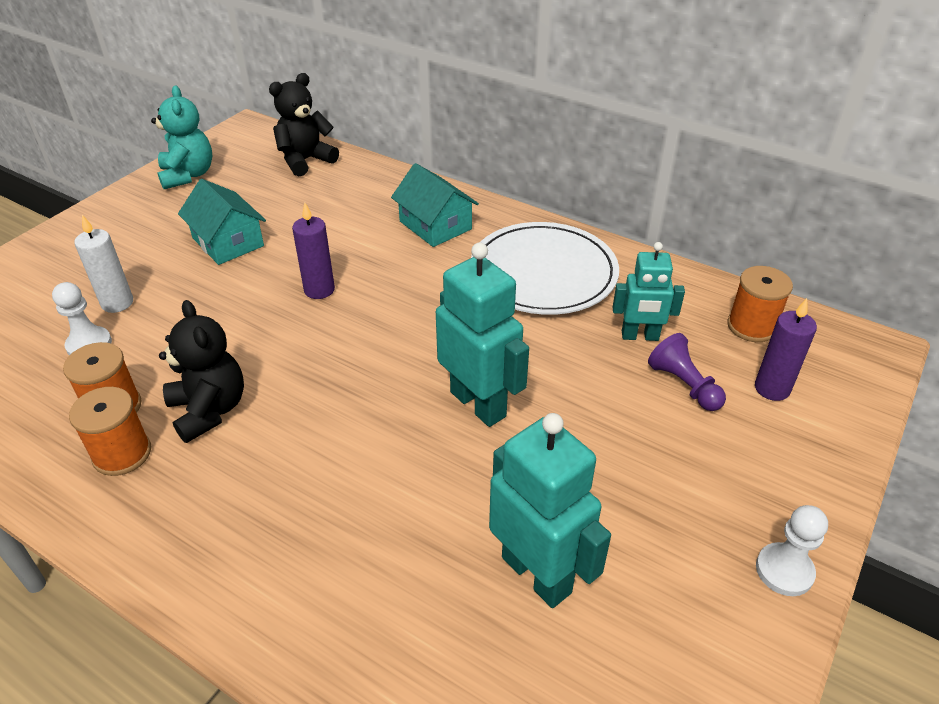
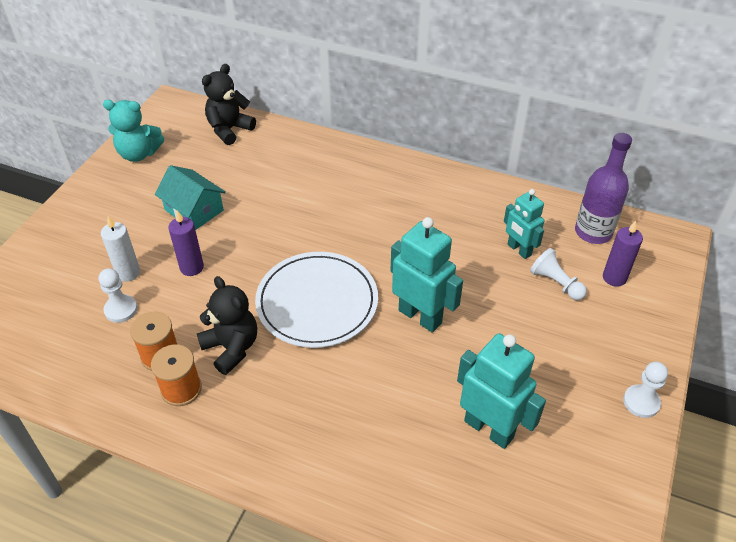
camera: 10 degrees left, 5 degrees up
(188, 175) = (139, 154): turquoise teddy bear -> turquoise teddy bear turned 120 degrees clockwise
(319, 290) = (278, 242): purple candle -> purple candle (192, 267)
(435, 225) = (349, 176): turquoise house -> none
(543, 273) = (439, 207): white plate -> white plate (317, 302)
(640, 336) = (519, 250): turquoise robot -> turquoise robot turned 60 degrees clockwise
(684, 385) = (556, 283): purple pawn -> white pawn
(751, 326) = (593, 232): orange spool -> purple bottle

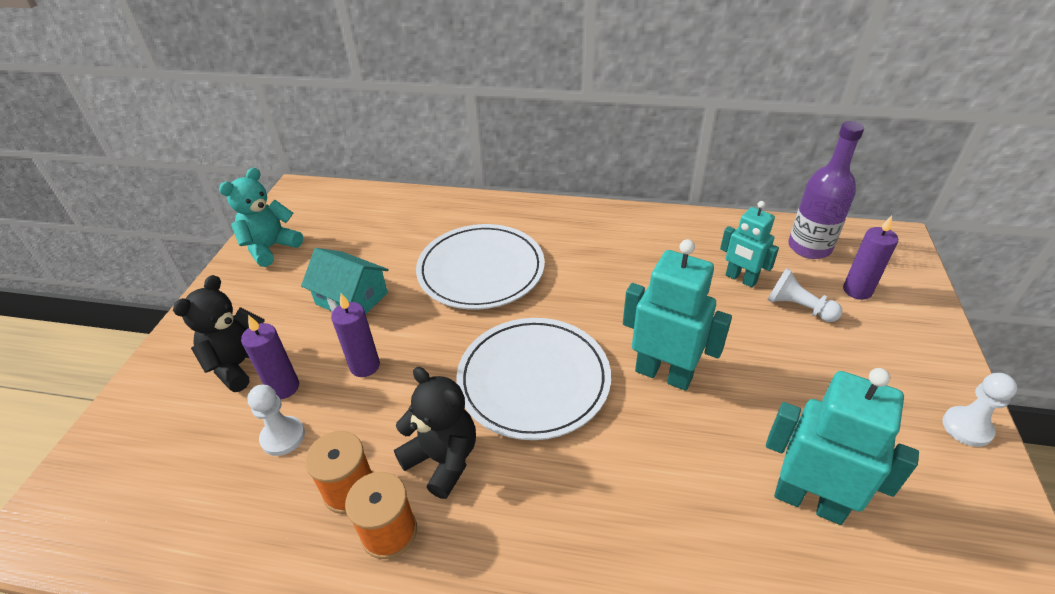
camera: 10 degrees left, 5 degrees down
(128, 273) = (284, 387): white candle -> purple candle
(139, 154) = (271, 248): turquoise teddy bear -> turquoise teddy bear turned 135 degrees clockwise
(229, 129) = (372, 207): black teddy bear -> black teddy bear (240, 364)
(304, 203) = (481, 270): none -> white plate

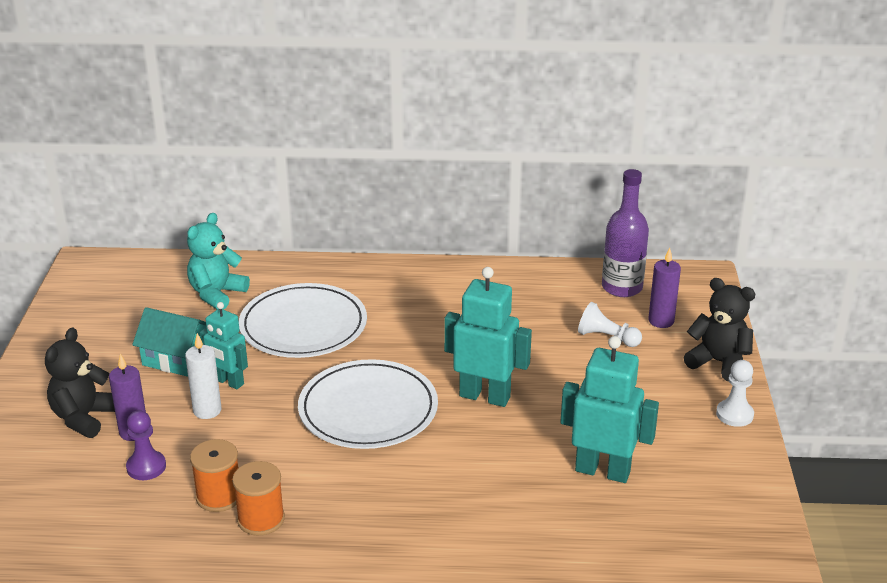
camera: 10 degrees left, 10 degrees down
(271, 248) = (76, 319): turquoise teddy bear -> turquoise teddy bear (217, 294)
(283, 437) = (146, 467): white pawn -> purple pawn
(365, 366) = (207, 410): purple candle -> white candle
(443, 459) = (296, 470): black teddy bear -> black teddy bear (718, 362)
(740, 279) = (555, 318): turquoise robot -> turquoise robot (228, 382)

